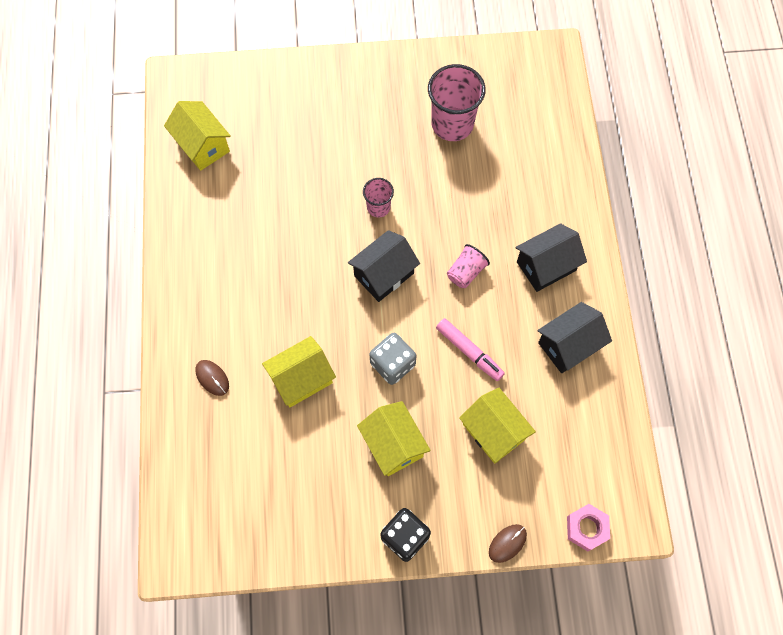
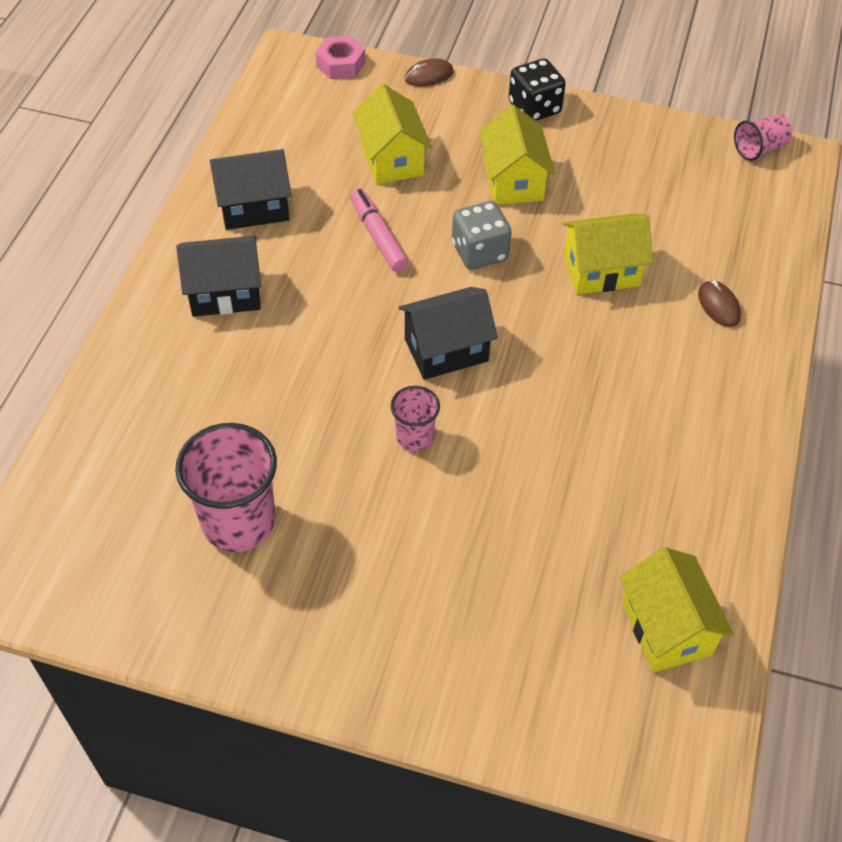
camera: 160 degrees left, 15 degrees down
(466, 272) = (334, 318): pink cup -> pink cup (759, 148)

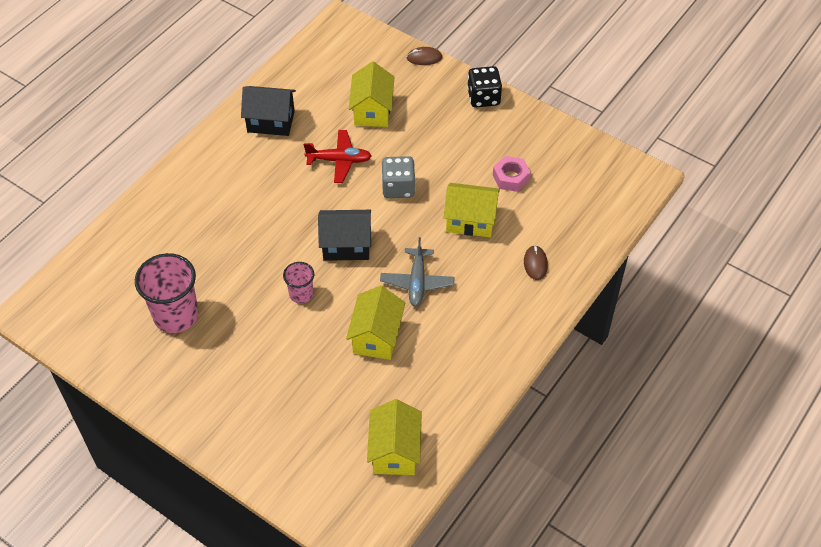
camera: 20 degrees right, 0 degrees up
(225, 293) = (229, 173): black house -> none
(341, 64) = (370, 36): pink nut -> pink nut (511, 177)
(378, 236) = (339, 160): pink marker -> red plane
(513, 181) = (444, 145): yellow house -> yellow house (376, 336)
(572, 373) = (417, 282): none -> grey plane
(759, 148) = (623, 164): pink cup -> none

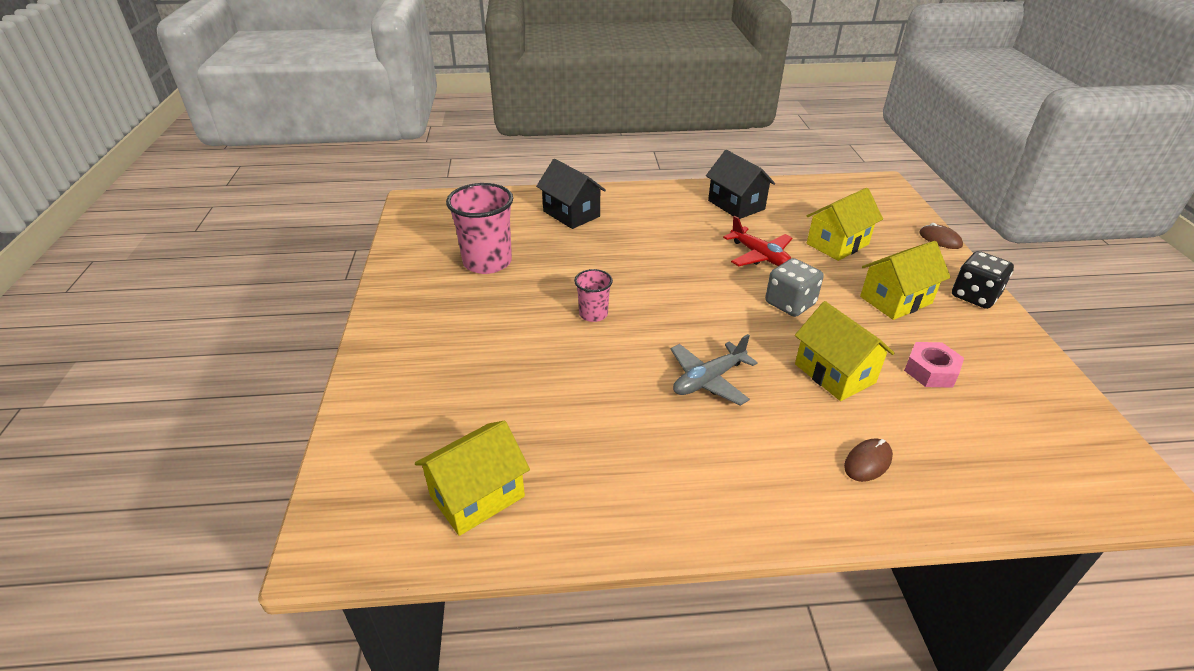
camera: 50 degrees right, 15 degrees down
(346, 245) = (682, 310): black house -> black house (571, 214)
(376, 336) = (607, 390): yellow house -> yellow house (895, 300)

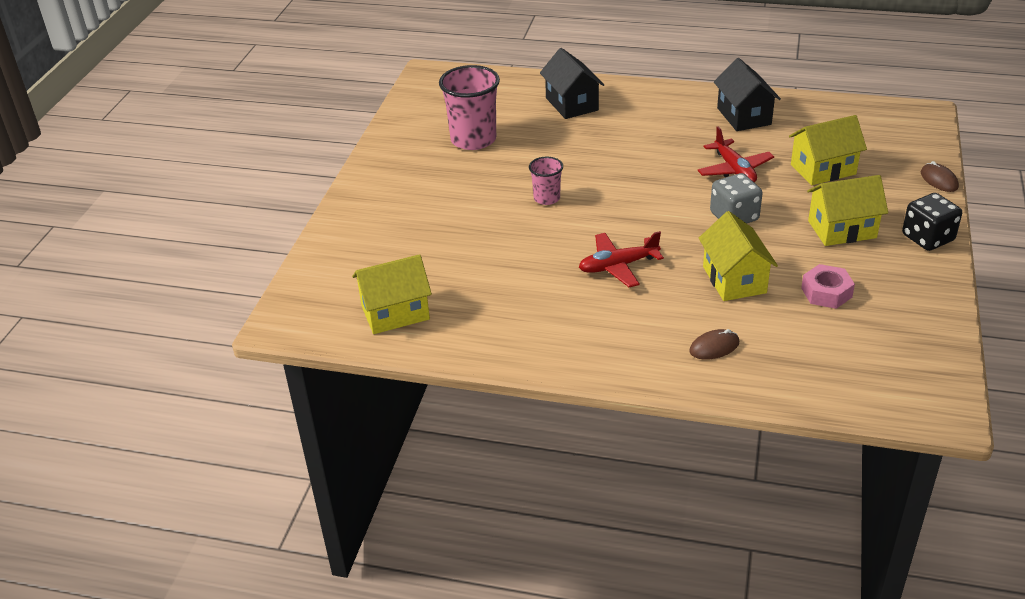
camera: 20 degrees right, 0 degrees up
(708, 380) = (618, 266): grey plane -> red plane

